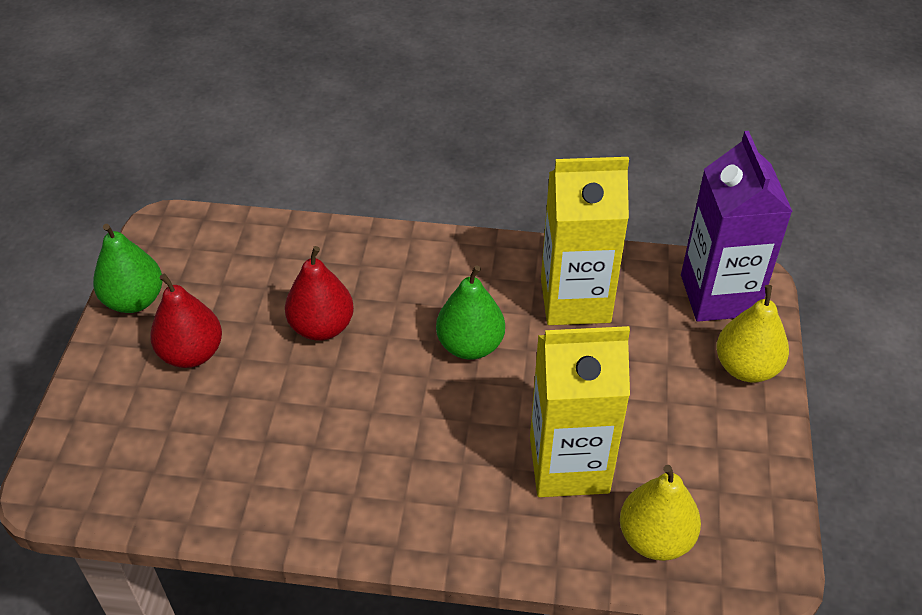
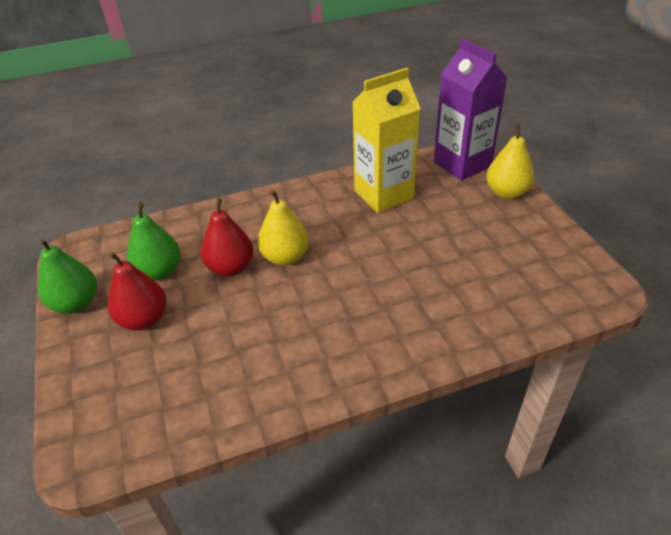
camera: 25 degrees left, 5 degrees down
(470, 345) = (338, 241): green pear -> green pear (159, 271)
(569, 465) = (450, 281): yellow carton -> none
(655, 538) = (532, 299): yellow pear -> yellow pear (285, 257)

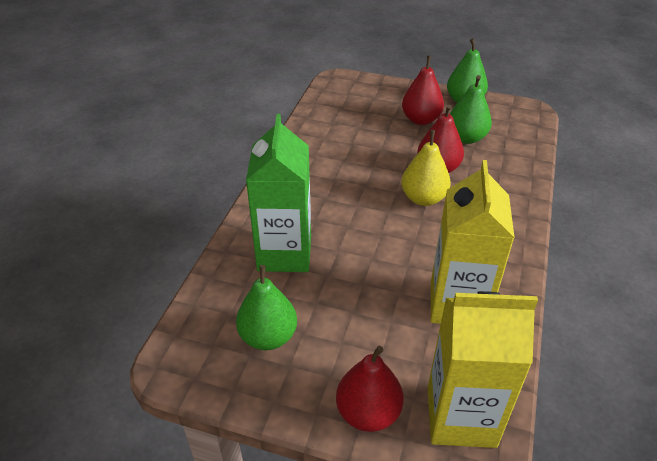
camera: 125 degrees right, 0 degrees up
(444, 301) = (284, 253): none -> green carton
(462, 164) = (461, 416): purple carton -> yellow carton
(506, 192) = (368, 412): yellow pear -> red pear
(522, 259) = (268, 336): none -> green pear

